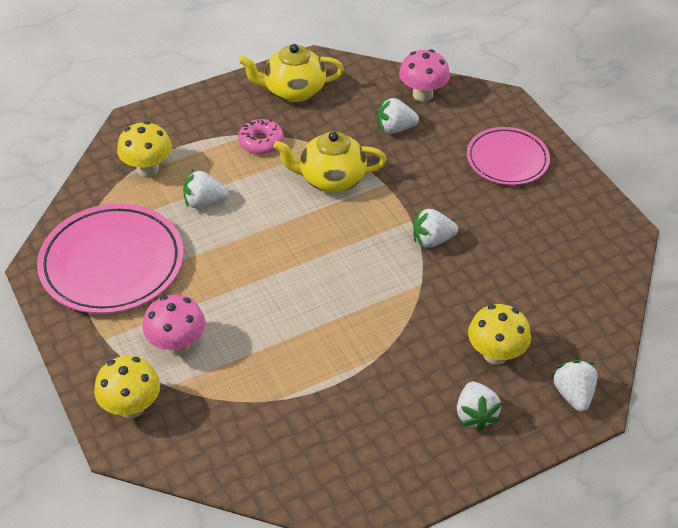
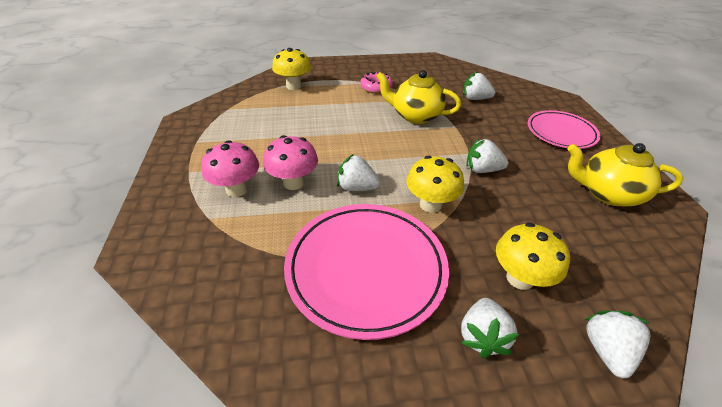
camera: 20 degrees right, 5 degrees down
(112, 263) = (232, 128): pink plate -> pink plate (366, 269)
(131, 407) = (166, 225): yellow mushroom -> yellow mushroom (430, 204)
(204, 202) = (318, 109): white strawberry -> white strawberry (357, 187)
(293, 91) = (411, 69): yellow teapot -> yellow teapot (607, 193)
(422, 94) = (501, 86): pink mushroom -> pink mushroom (293, 183)

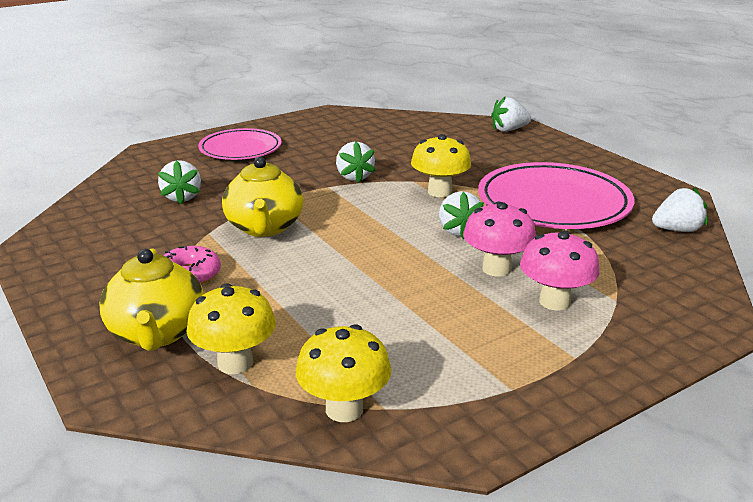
camera: 115 degrees left, 15 degrees down
(482, 336) = (550, 159): white strawberry -> white strawberry (677, 230)
(520, 278) = (483, 153): yellow mushroom -> yellow mushroom (344, 409)
(607, 193) = (338, 130): yellow teapot -> yellow teapot (157, 333)

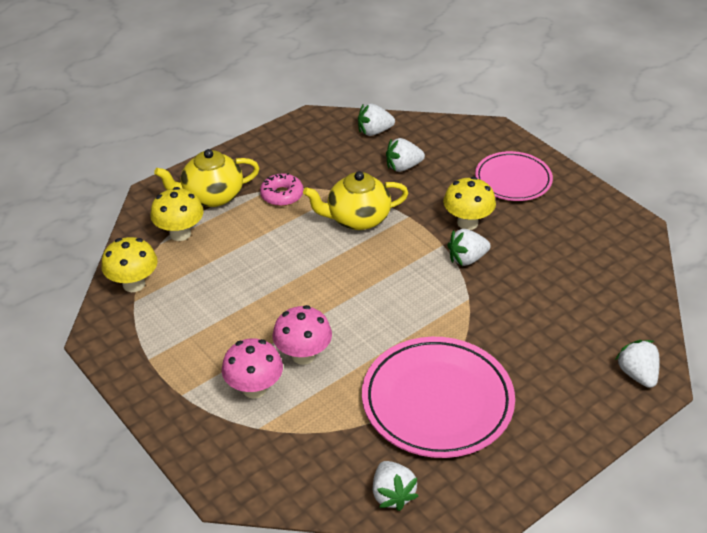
camera: 85 degrees right, 15 degrees up
(439, 192) = (446, 318): yellow mushroom -> yellow mushroom (467, 223)
(458, 231) = (368, 332): white strawberry -> white strawberry (374, 131)

